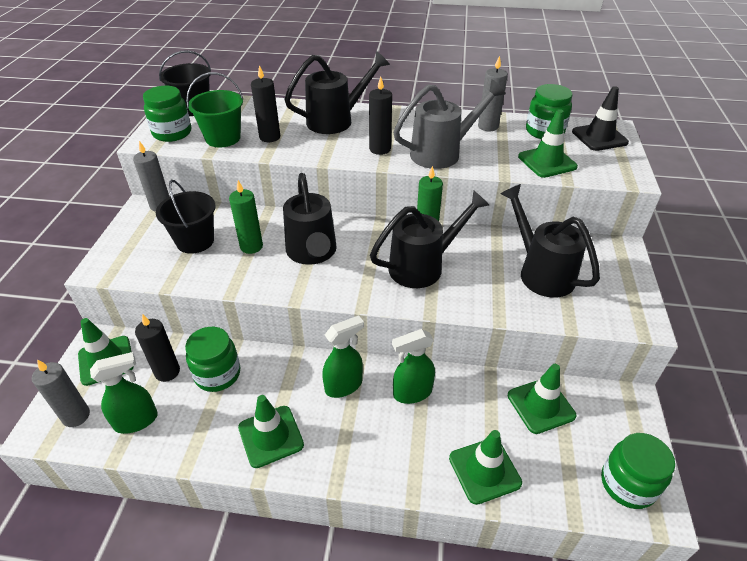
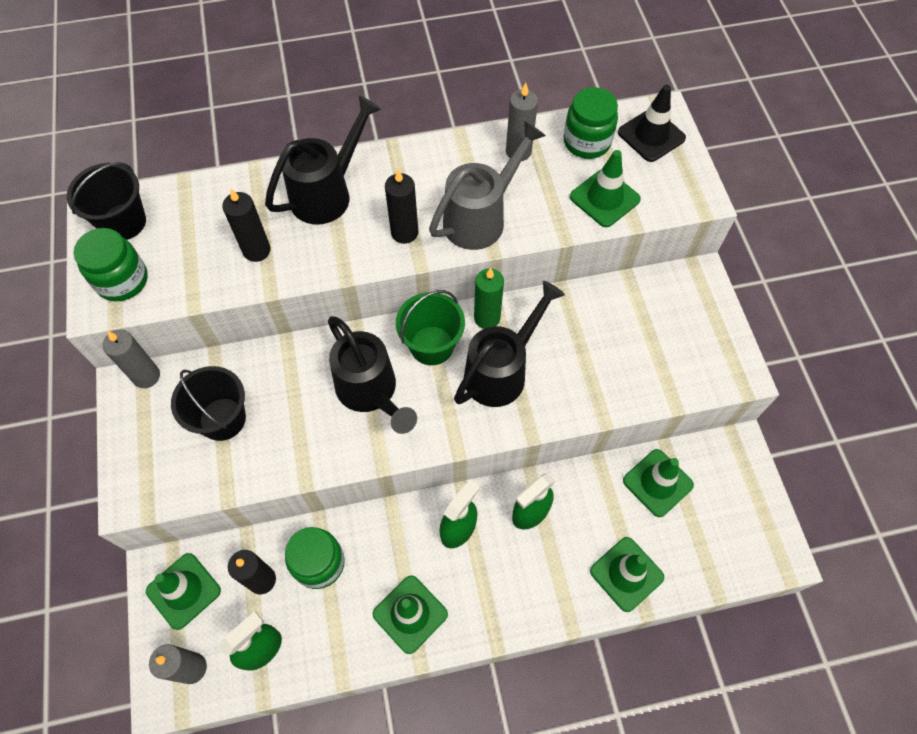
camera: 20 degrees left, 20 degrees up
(223, 138) = (196, 270): green bucket -> green bucket (431, 345)
(251, 246) = (295, 405): green candle -> none
(541, 272) = (627, 339): black watering can -> none
(627, 484) = (754, 540): green jar -> none

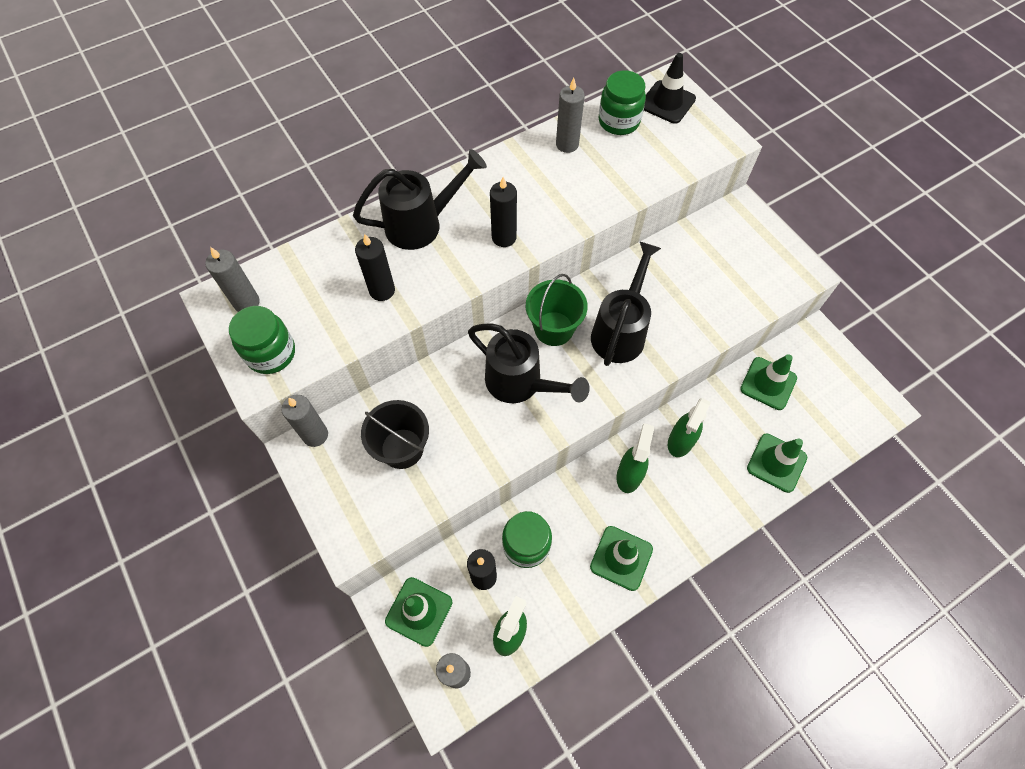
camera: 20 degrees left, 0 degrees up
(123, 222) = (246, 302): black bucket -> grey candle
(327, 193) = (421, 224): black watering can -> black watering can turned 45 degrees clockwise
(481, 218) = (562, 206): grey watering can -> none
(487, 318) = (589, 292): green candle -> none
(604, 198) = (654, 162): green traffic cone -> none

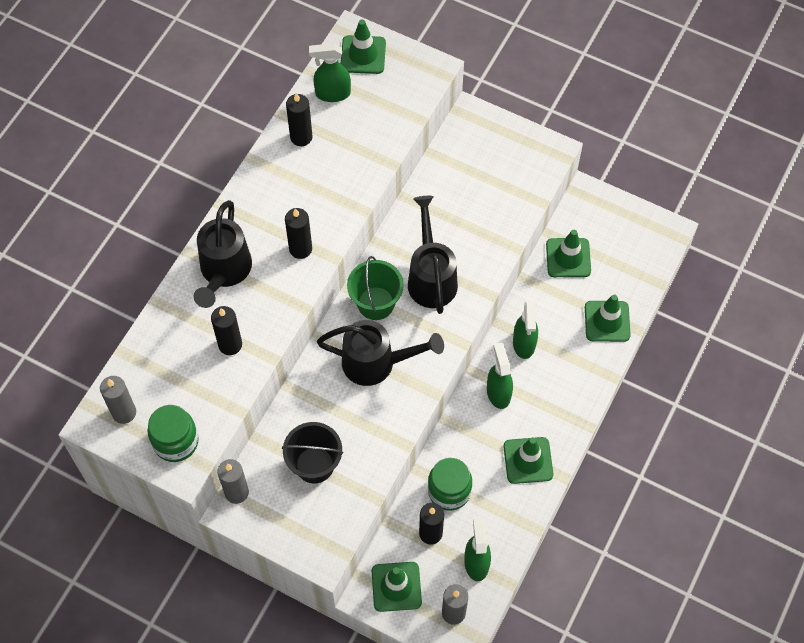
camera: 30 degrees left, 0 degrees up
(421, 224) = (224, 271): black watering can -> black watering can turned 150 degrees clockwise
(567, 144) = (301, 137): grey candle -> black candle
(619, 121) = (332, 93): green jar -> green spray bottle
(667, 102) = (363, 55): black traffic cone -> green traffic cone

